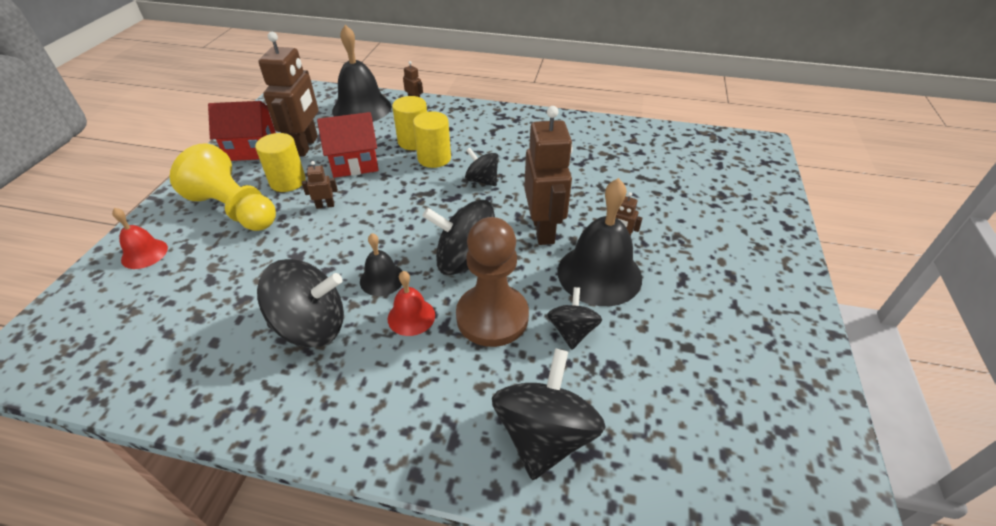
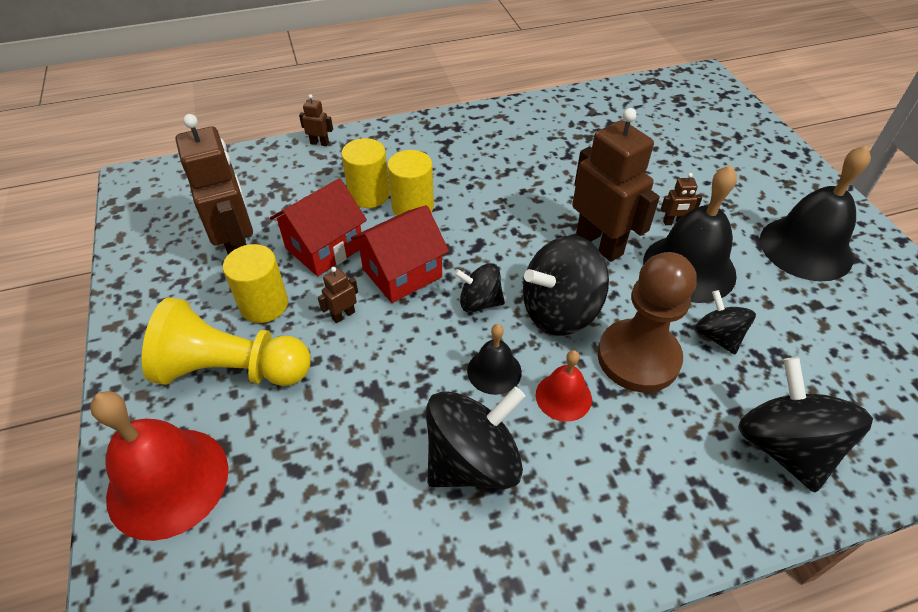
camera: 30 degrees left, 5 degrees up
(144, 253) = (168, 481): red bell -> red bell, size x1.91
(252, 149) = (168, 281): red house -> red house (402, 273)
(362, 108) = (262, 174): black bell -> black bell (805, 248)
(482, 180) = (489, 213): black spinning top -> black spinning top (479, 302)

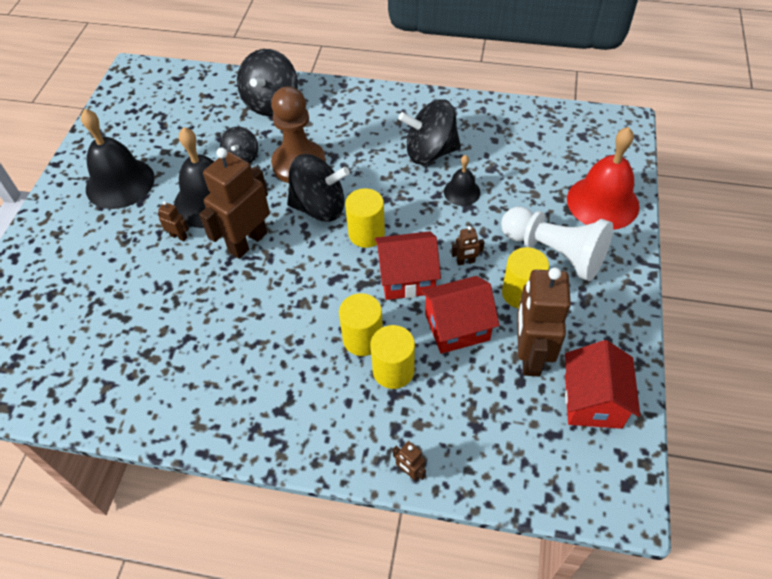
camera: 150 degrees left, 5 degrees up
(168, 235) = (593, 401): none -> red house
(232, 369) = (554, 252): yellow pawn -> white pawn
(479, 302) = (366, 233): black spinning top -> yellow cylinder
(494, 371) = (388, 189): black bell -> black bell (462, 192)
(563, 396) = (359, 162): red bell -> none
(599, 243) = (247, 242): brown robot -> brown robot turned 45 degrees clockwise

